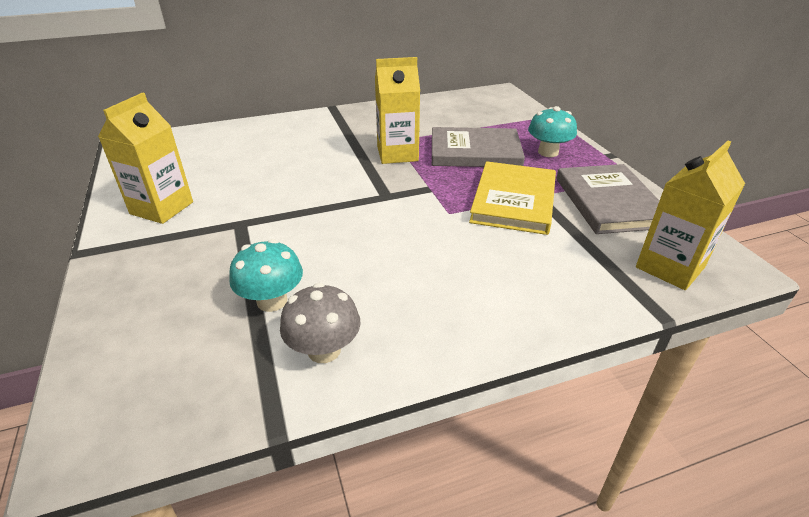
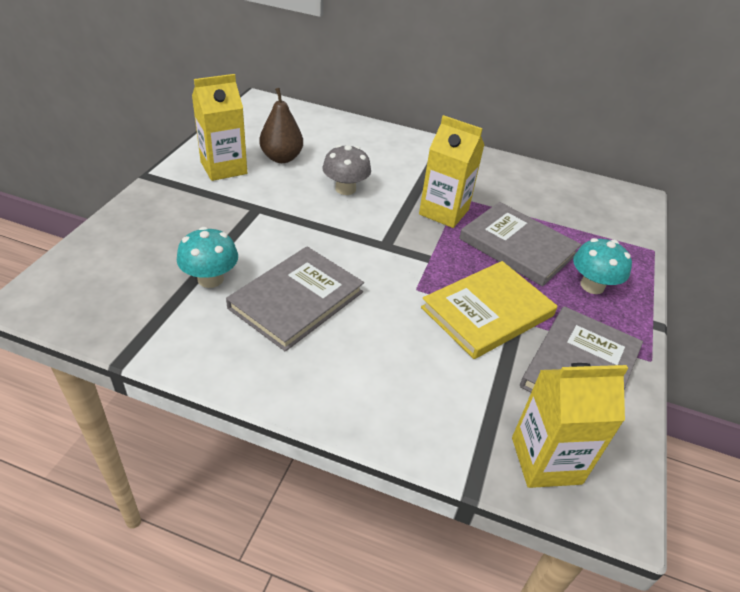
camera: 35 degrees right, 5 degrees up
(211, 176) = (281, 158): none -> brown pear
(324, 350) = (200, 334): grey mushroom -> grey mushroom (345, 189)
(372, 272) = (296, 300): none -> grey book

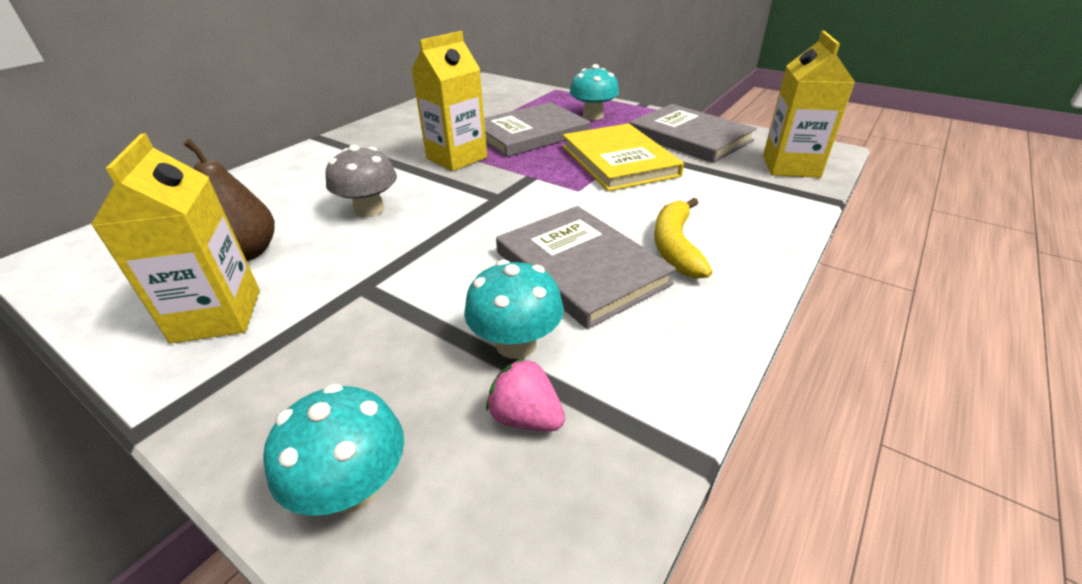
camera: 70 degrees left, 5 degrees down
(111, 242) = (353, 487): none -> turquoise mushroom
(152, 290) = (526, 417): none -> pink strawberry
(339, 353) = (675, 247): none -> yellow banana

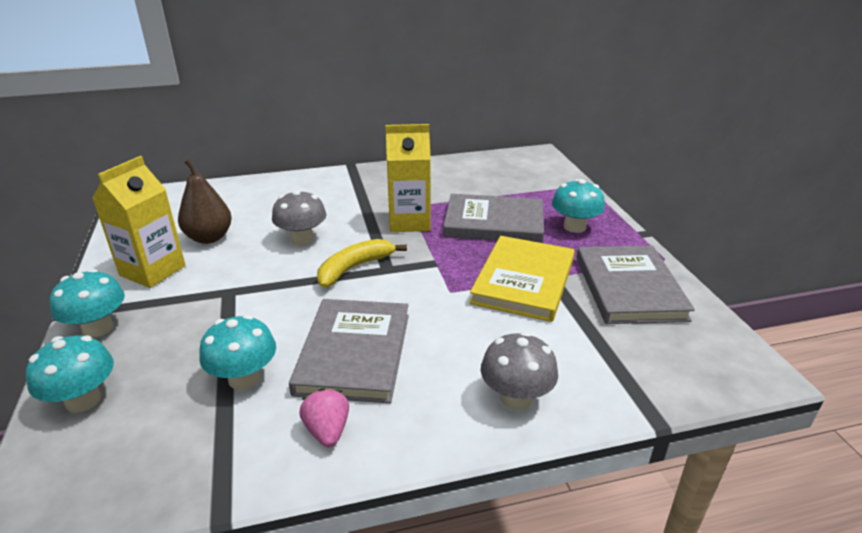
camera: 40 degrees right, 5 degrees down
(236, 408) = (98, 328): none -> turquoise mushroom
(526, 417) = (186, 423): pink strawberry -> pink strawberry (327, 431)
(675, 247) = (441, 377): yellow banana -> yellow banana (354, 268)
(743, 231) = (516, 397): none -> grey mushroom
(790, 166) = (679, 367): yellow carton -> none

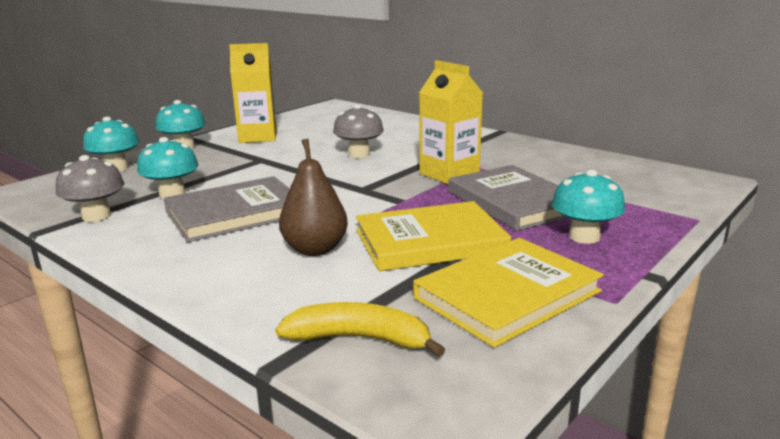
camera: 55 degrees right, 10 degrees down
(209, 238) = (317, 134): brown pear -> brown pear (315, 249)
(327, 431) = (138, 233): pink strawberry -> none
(354, 268) = (345, 179): yellow banana -> yellow banana (359, 339)
(516, 397) = (241, 285): grey mushroom -> grey mushroom (96, 216)
(629, 288) = (507, 294): grey book -> yellow book

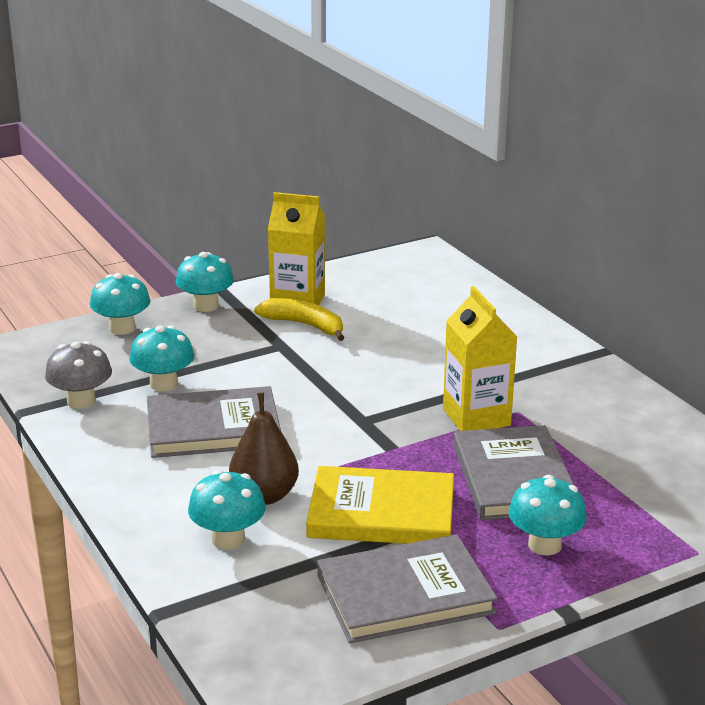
camera: 20 degrees right, 5 degrees up
(303, 287) = (228, 539): none -> turquoise mushroom
(359, 154) = (396, 360): grey mushroom -> none
(359, 339) = (244, 605): yellow banana -> yellow banana (305, 325)
(507, 294) = (405, 594): yellow book -> grey book

